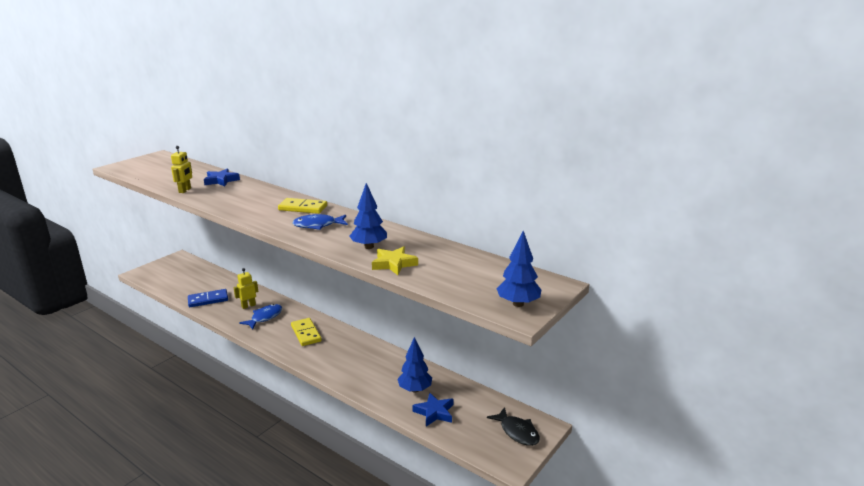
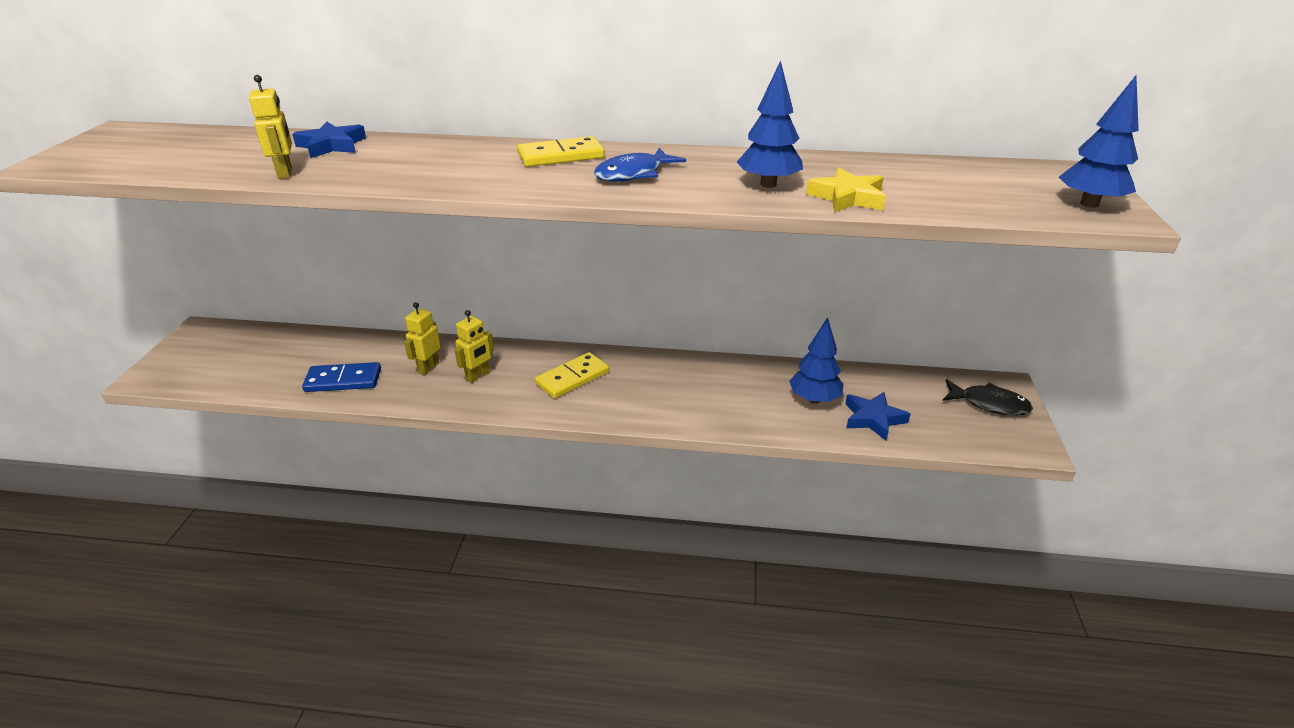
camera: 30 degrees left, 10 degrees up
(208, 300) = (343, 380): blue domino -> blue domino turned 45 degrees clockwise
(265, 317) = (478, 376): blue fish -> yellow robot
(306, 333) = (572, 378): yellow domino -> yellow domino turned 75 degrees counterclockwise

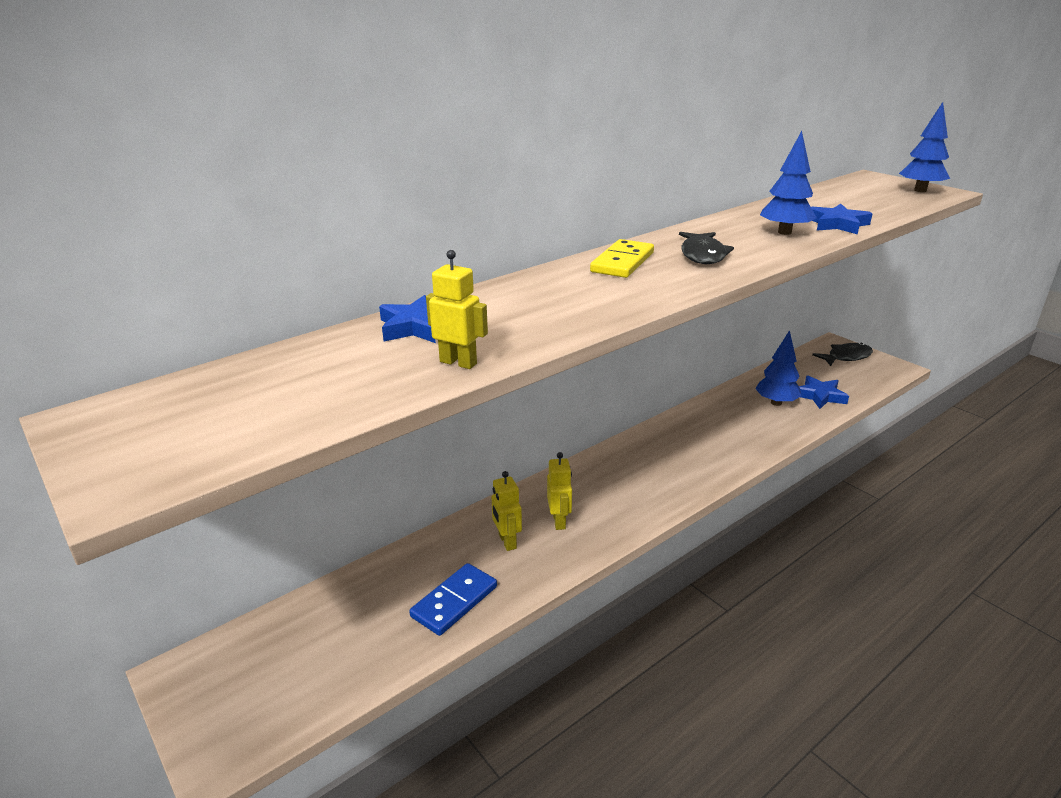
camera: 45 degrees left, 5 degrees down
(572, 378) = (626, 478): yellow domino -> none
(633, 174) = (702, 255): blue fish -> black fish
(847, 197) = (837, 224): yellow star -> blue star

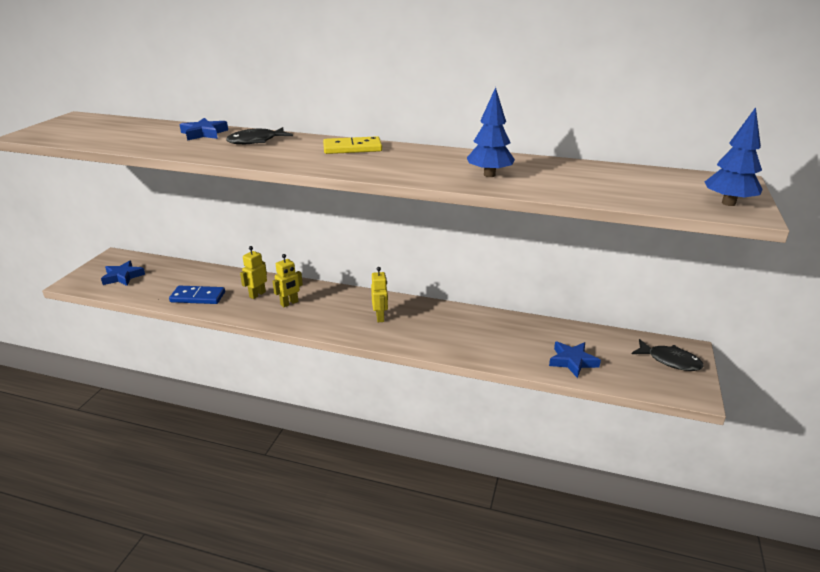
camera: 55 degrees right, 0 degrees up
(458, 362) = (167, 148): yellow robot -> yellow robot (380, 317)
(702, 255) = (397, 162): black fish -> black fish (256, 141)
(776, 403) = (531, 343): blue tree -> none
(837, 224) = (543, 187): blue star -> blue star (123, 277)

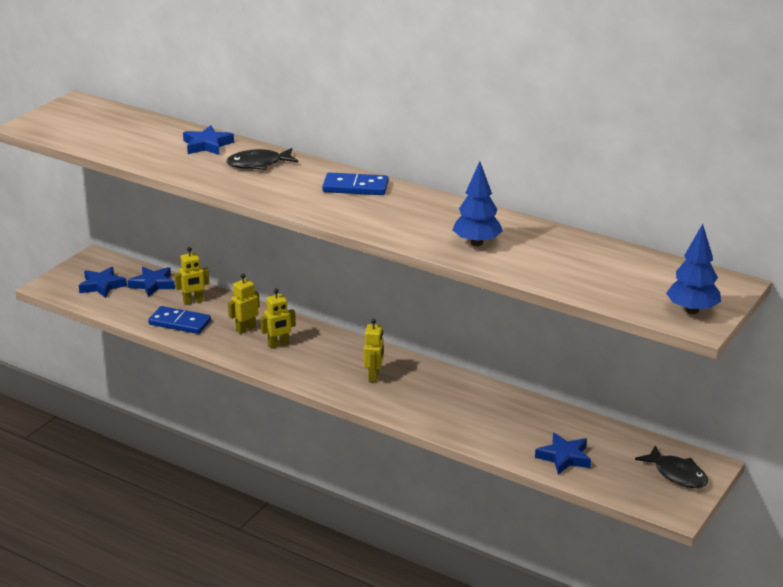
camera: 15 degrees right, 0 degrees up
(168, 270) = (153, 284): none -> blue star
(206, 279) = (193, 301): none -> yellow robot
(352, 148) = (355, 187): yellow domino -> blue domino

